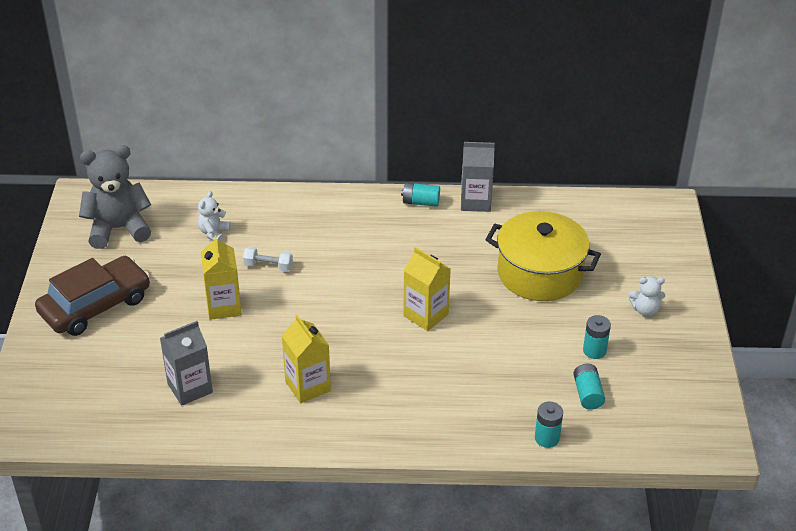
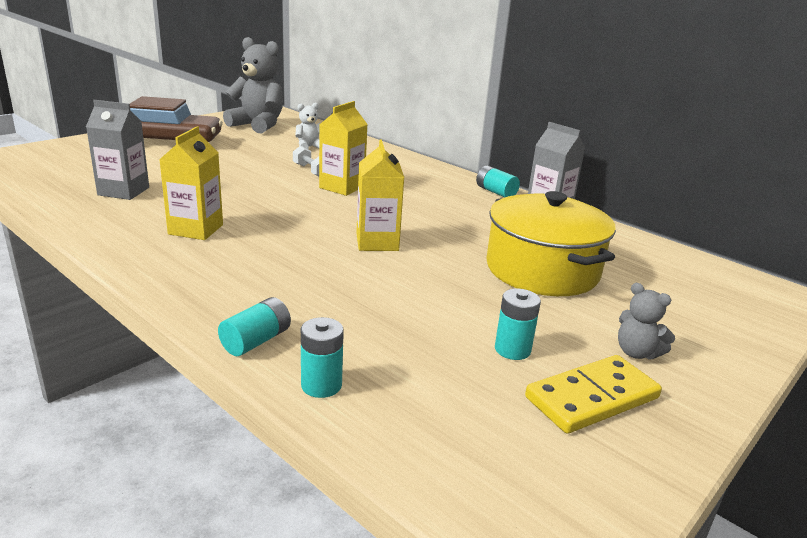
camera: 40 degrees right, 15 degrees down
(223, 306) = (239, 172): yellow carton -> yellow carton (342, 187)
(587, 394) = (441, 378): turquoise battery -> turquoise battery (256, 341)
(645, 310) = (636, 352): white teddy bear -> grey teddy bear
(655, 356) = (592, 398): none -> yellow domino

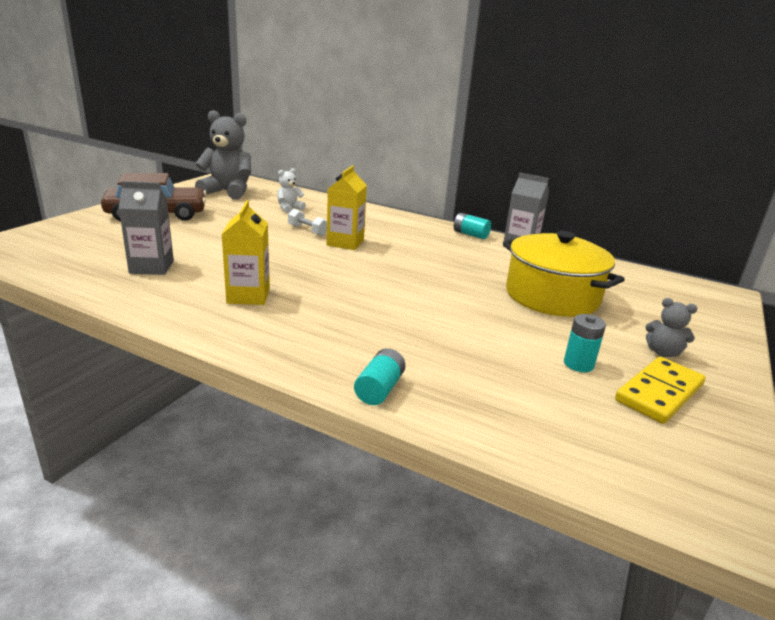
camera: 15 degrees left, 0 degrees up
(321, 385) = (460, 418): turquoise battery -> none
(377, 242) = (411, 288): yellow carton -> none

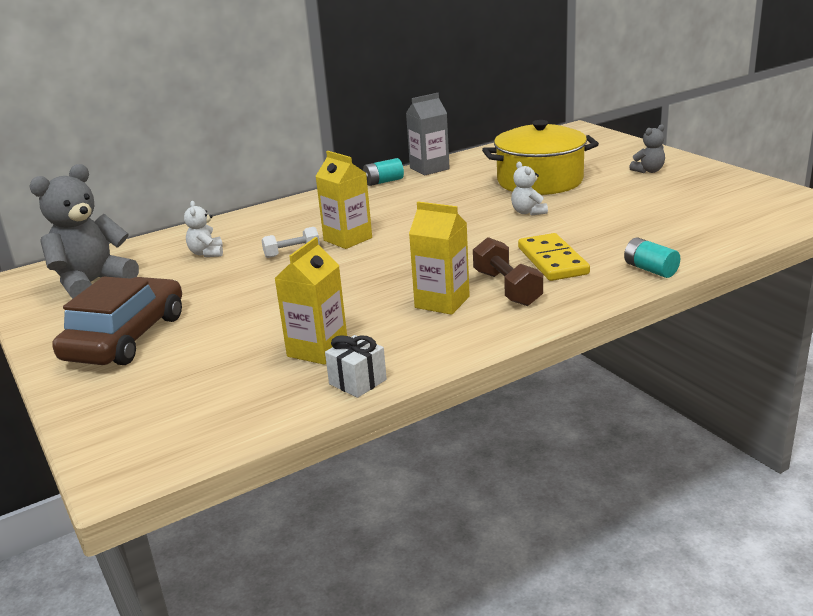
camera: 55 degrees left, 0 degrees up
(103, 289) = (357, 382): none -> white gift
(151, 267) = (317, 350): grey carton -> yellow carton
(289, 318) = (507, 288): none -> brown dumbbell
(468, 302) = (528, 212): none -> white teddy bear
(578, 364) = (650, 199): turquoise battery -> none
(659, 393) = (697, 186): yellow domino -> yellow domino (552, 261)

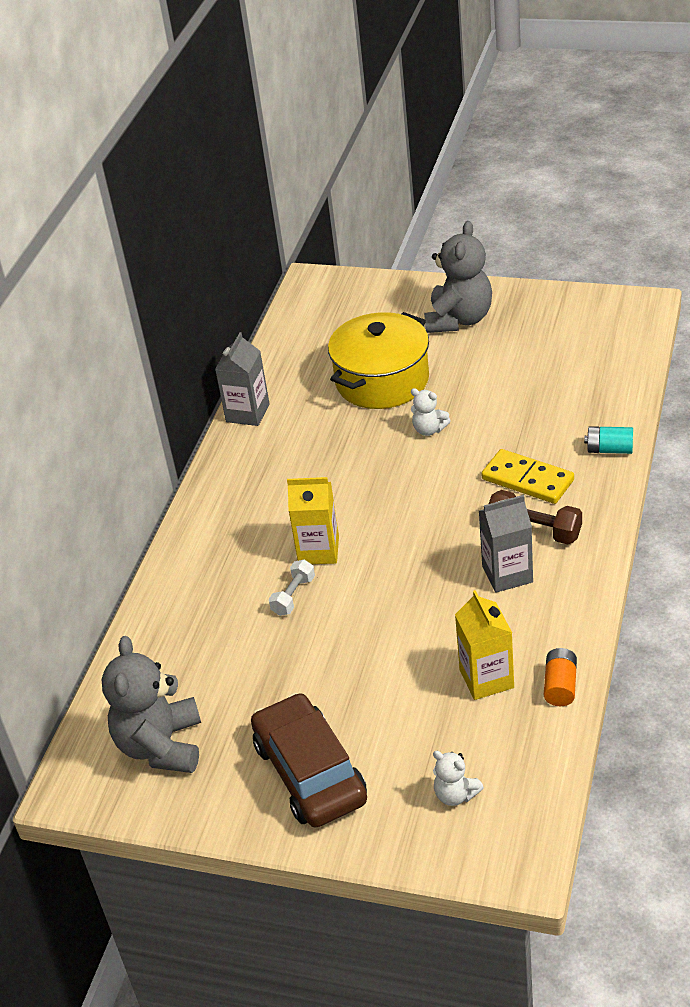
camera: 40 degrees left, 15 degrees up
(207, 253) = (210, 645): white teddy bear -> white teddy bear (455, 794)
(357, 382) = (560, 686): white gift -> orange battery
(383, 182) = (230, 456): turquoise battery -> none
(442, 302) = (507, 574): yellow carton -> grey carton
(648, 171) = (459, 319): grey teddy bear -> grey teddy bear, size x2.06

